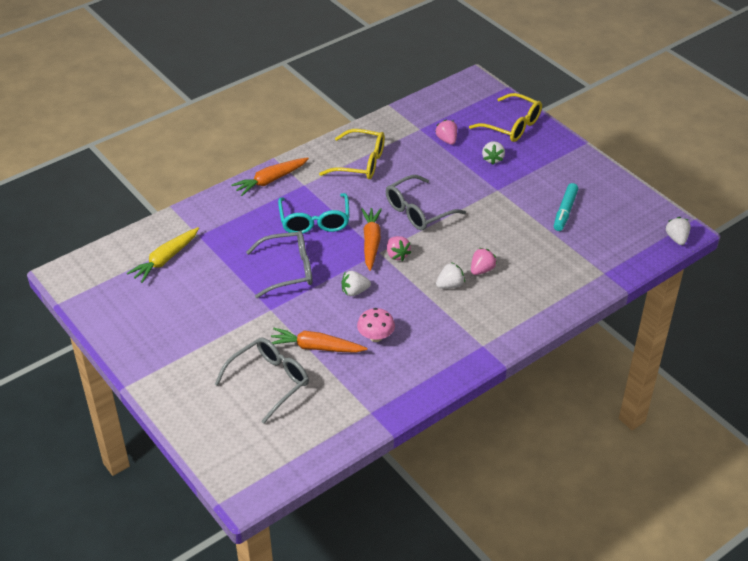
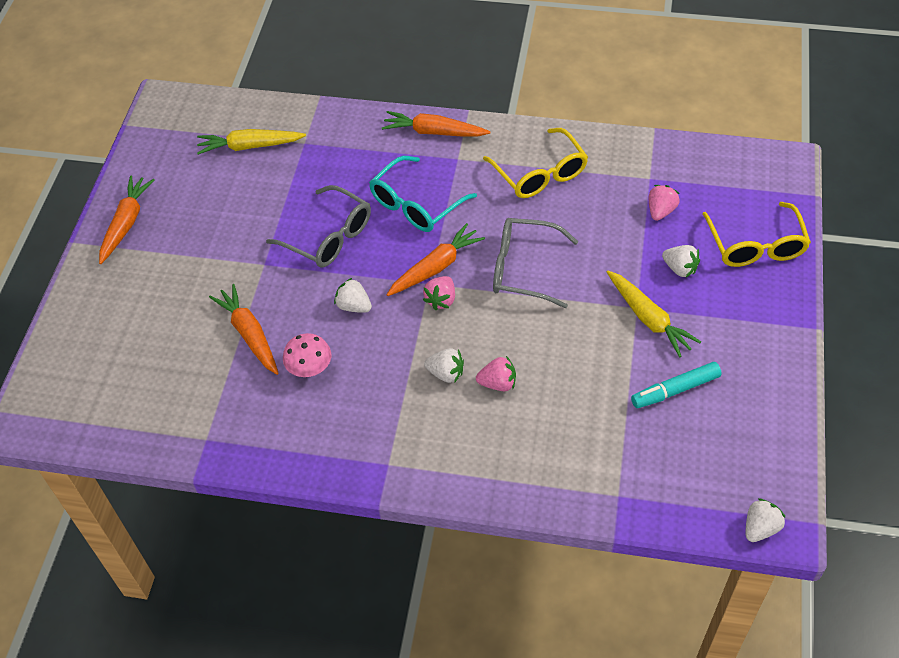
camera: 50 degrees right, 10 degrees up
(146, 351) = (126, 223): none -> orange carrot
(269, 382) = (172, 334): grey glasses -> none
(492, 159) = (680, 268): white strawberry -> white strawberry turned 105 degrees counterclockwise
(510, 190) = (649, 318): none -> yellow carrot

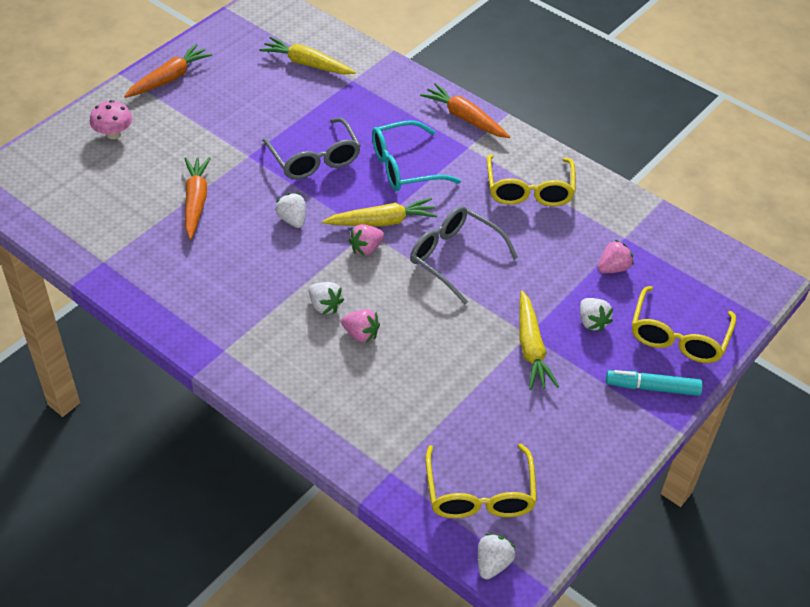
camera: 25 degrees right, 5 degrees down
(310, 368) = (221, 249): pink mushroom -> pink mushroom (113, 134)
(436, 267) = (382, 221): orange carrot -> yellow carrot
(675, 390) = (508, 415): turquoise marker -> turquoise marker (652, 388)
(704, 473) = (479, 494): none -> yellow glasses
(760, 528) = (493, 563): white strawberry -> white strawberry turned 45 degrees counterclockwise

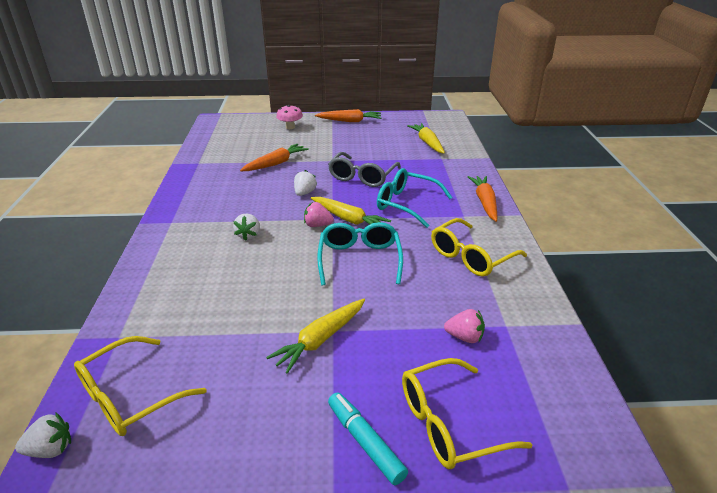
camera: 50 degrees right, 15 degrees down
(361, 334) = (240, 259): pink strawberry -> none
(455, 258) = (359, 260): grey glasses -> turquoise glasses
(592, 322) = (391, 358): white strawberry -> none

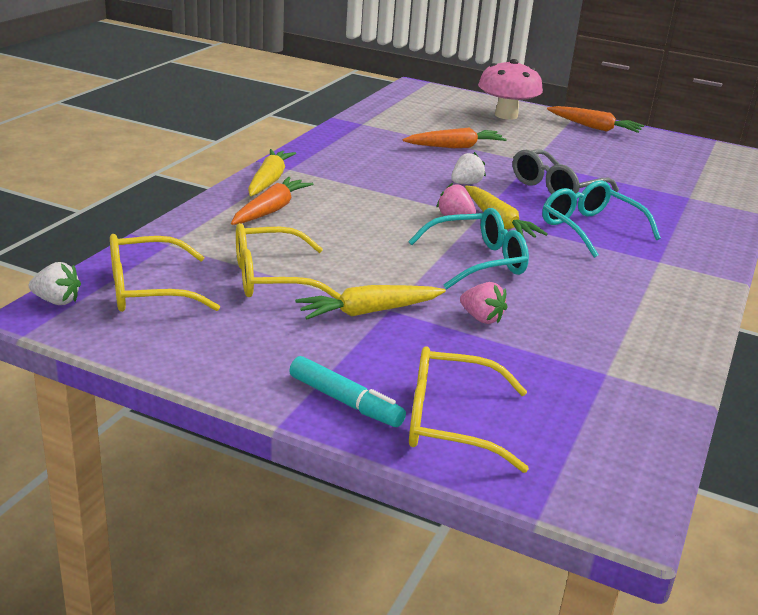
camera: 25 degrees right, 5 degrees down
(249, 235) = (365, 203): white strawberry -> none
(290, 127) = (506, 115): pink mushroom -> pink mushroom, size x1.71
(359, 260) = (477, 261): turquoise glasses -> turquoise glasses turned 45 degrees clockwise
(365, 442) = (345, 401): turquoise marker -> turquoise marker turned 135 degrees clockwise
(427, 143) = (685, 176): yellow carrot -> yellow carrot (269, 180)
(464, 337) = (541, 365): pink strawberry -> pink strawberry (481, 318)
(471, 256) = (627, 301): yellow glasses -> yellow glasses (271, 278)
(484, 202) = (705, 257): orange carrot -> orange carrot (271, 210)

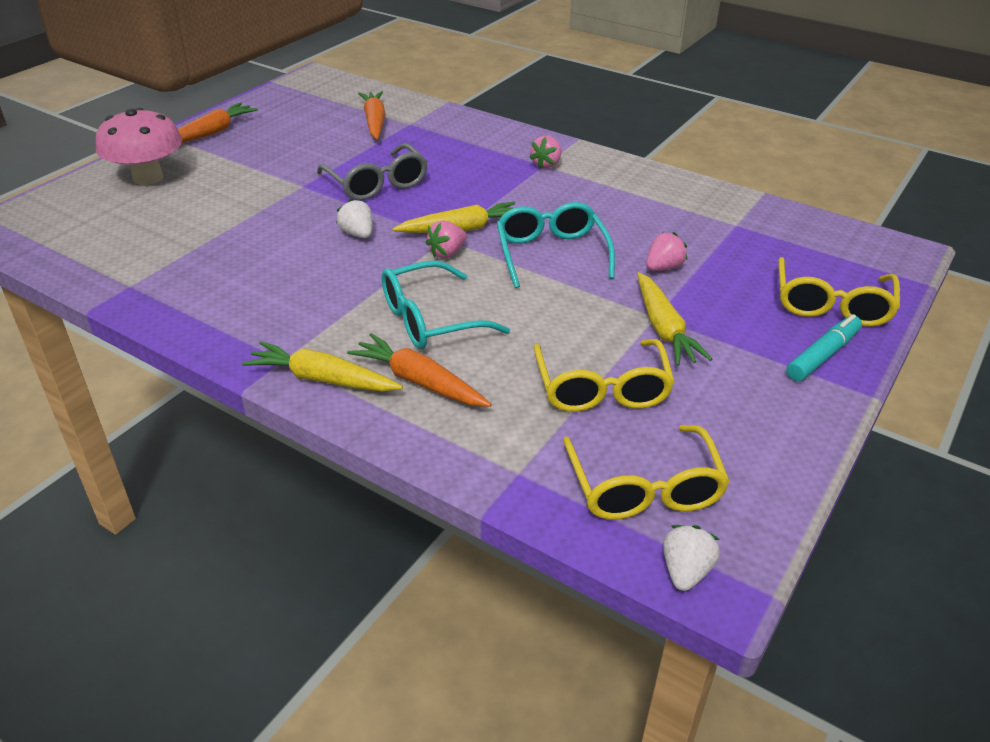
camera: 80 degrees left, 10 degrees up
(455, 147) = (243, 226): orange carrot -> orange carrot (374, 122)
(590, 229) = (478, 184): turquoise glasses -> turquoise glasses (431, 319)
(662, 262) = (546, 164): none -> pink strawberry

